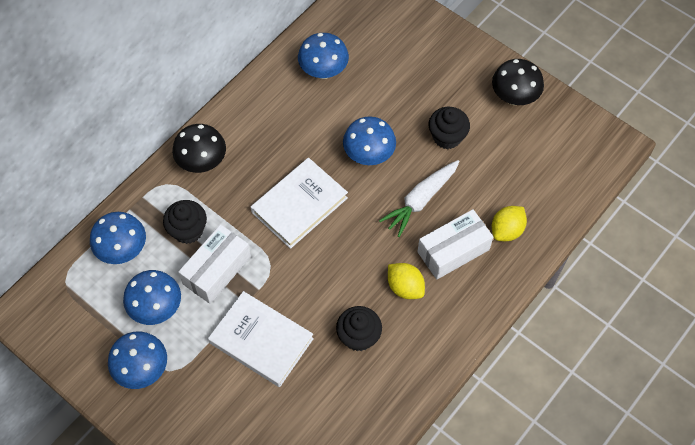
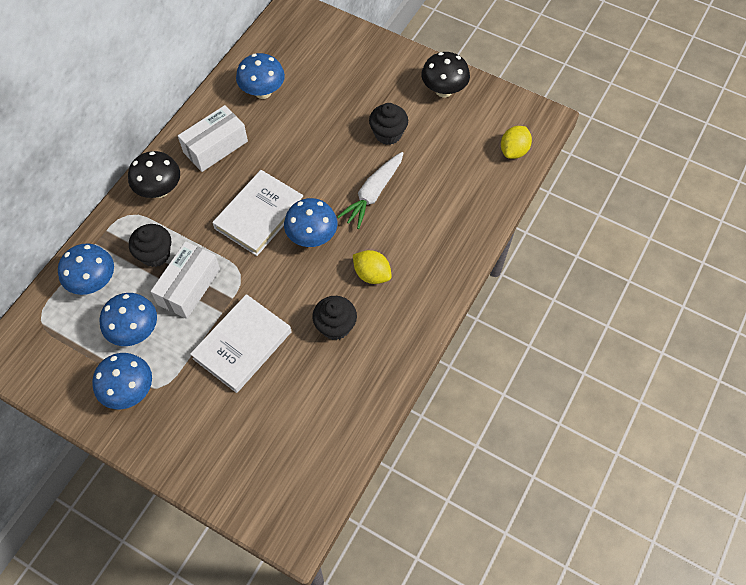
camera: 10 degrees left, 0 degrees up
(261, 341) = (242, 345): white book -> white book turned 75 degrees counterclockwise
(369, 155) = (318, 160): blue mushroom -> blue mushroom (312, 237)
(453, 251) = (411, 234): white box -> white box (215, 147)
(507, 230) = (458, 208): yellow lemon -> yellow lemon (514, 151)

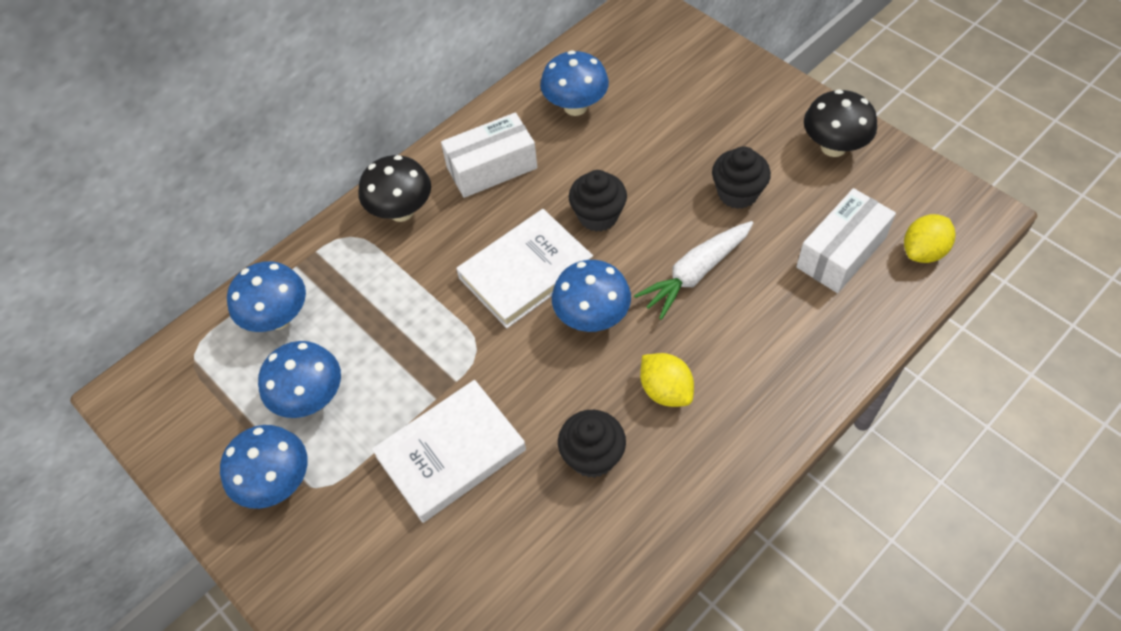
camera: 20 degrees right, 5 degrees down
(155, 254) = (369, 297): black cupcake -> black cupcake (598, 216)
(189, 287) = (401, 352): white box -> white box (841, 252)

